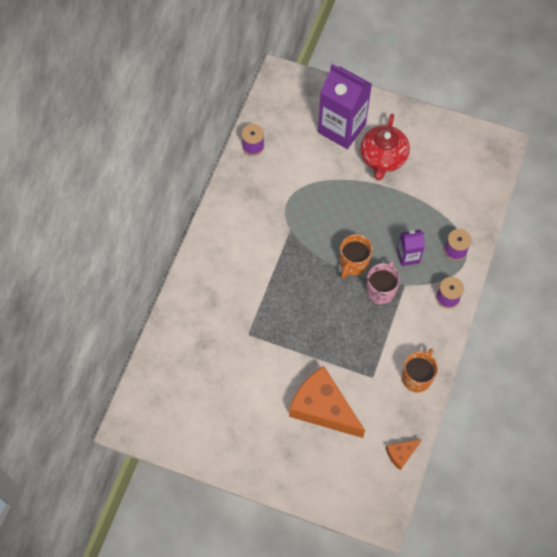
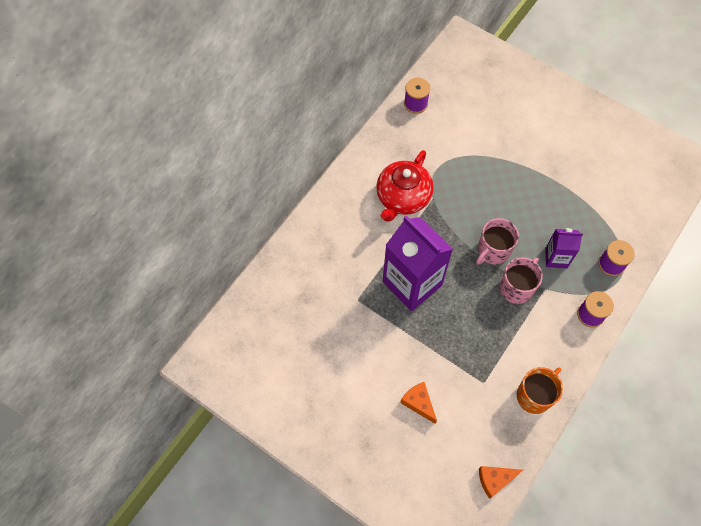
camera: 15 degrees right, 0 degrees up
(323, 408) = (418, 403): orange cheese -> orange cheese, size x0.46
(341, 128) = (515, 106): purple carton -> purple carton (412, 283)
(353, 263) = (493, 251): orange mug -> pink mug
(383, 158) = (553, 146): red teapot -> red teapot (402, 197)

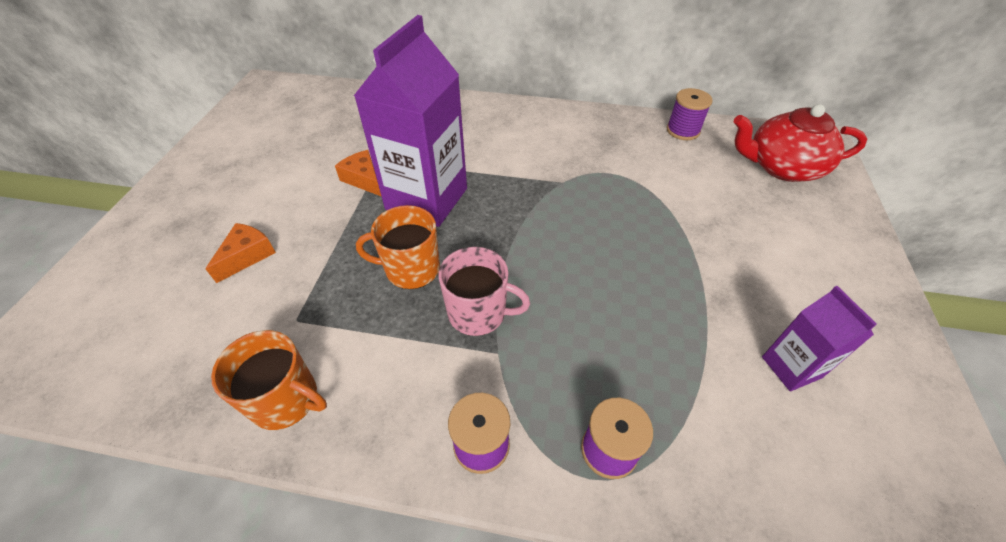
camera: 65 degrees right, 15 degrees down
(402, 197) = (544, 157): red teapot -> red teapot (781, 167)
(470, 311) = (411, 269): none -> orange mug
(493, 251) = (524, 265): pink mug -> none
(495, 480) = (119, 388): orange cheese -> orange cheese (363, 179)
(556, 258) = (564, 351): purple carton -> purple carton (791, 367)

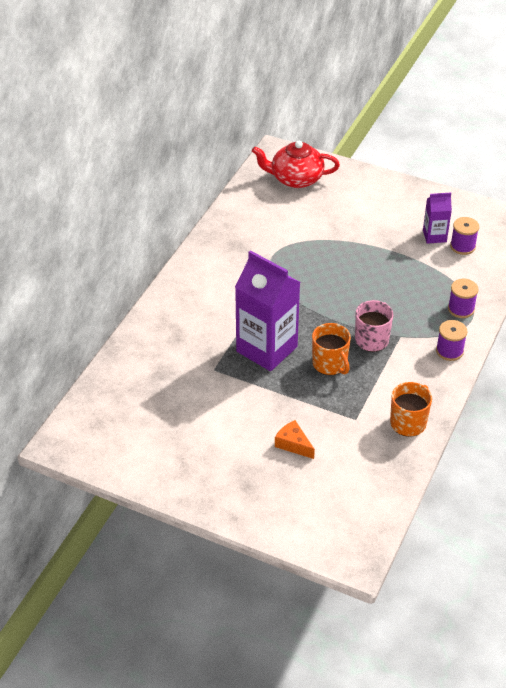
camera: 75 degrees left, 5 degrees down
(363, 179) = (232, 380): orange cheese -> none
(411, 269) = (330, 364): orange mug -> orange mug turned 45 degrees counterclockwise
(683, 130) = (241, 207): purple spool -> purple spool (462, 246)
(781, 167) = (295, 179): red teapot -> red teapot turned 75 degrees clockwise

